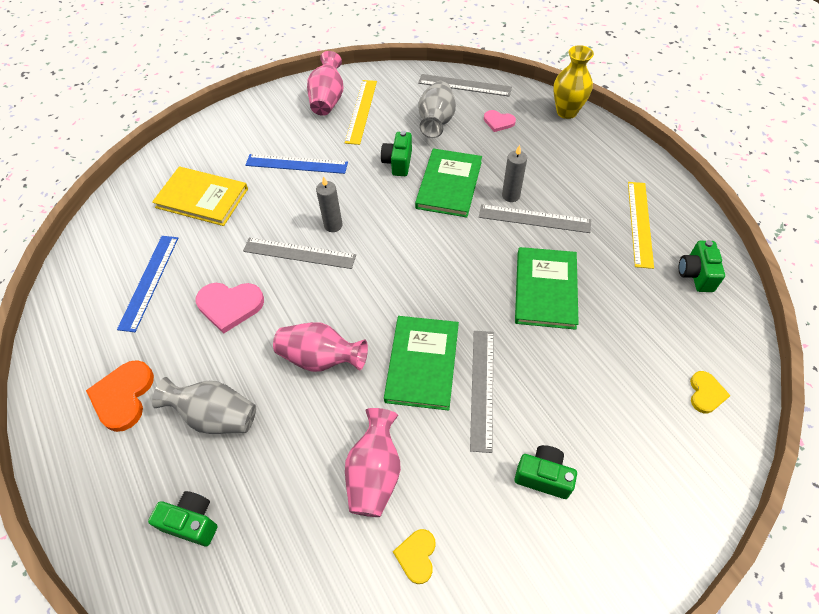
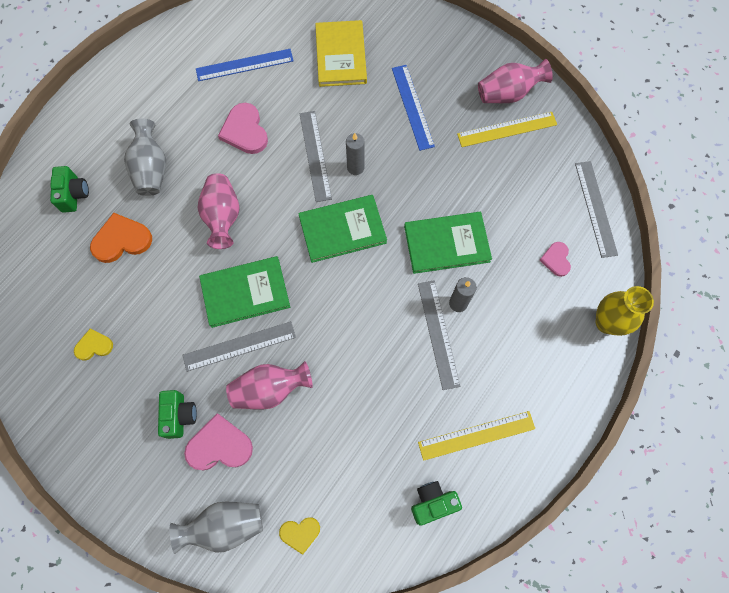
camera: 65 degrees right, 15 degrees up
(123, 396) = (146, 103): orange heart -> orange heart (121, 240)
(375, 473) = (143, 294): pink vase -> pink vase (270, 389)
(398, 163) = (454, 189): green camera -> none
(436, 121) = (527, 201): grey vase -> grey vase (225, 526)
(545, 289) = (358, 367): green book -> green book (342, 230)
(591, 443) = (219, 445): none -> pink heart

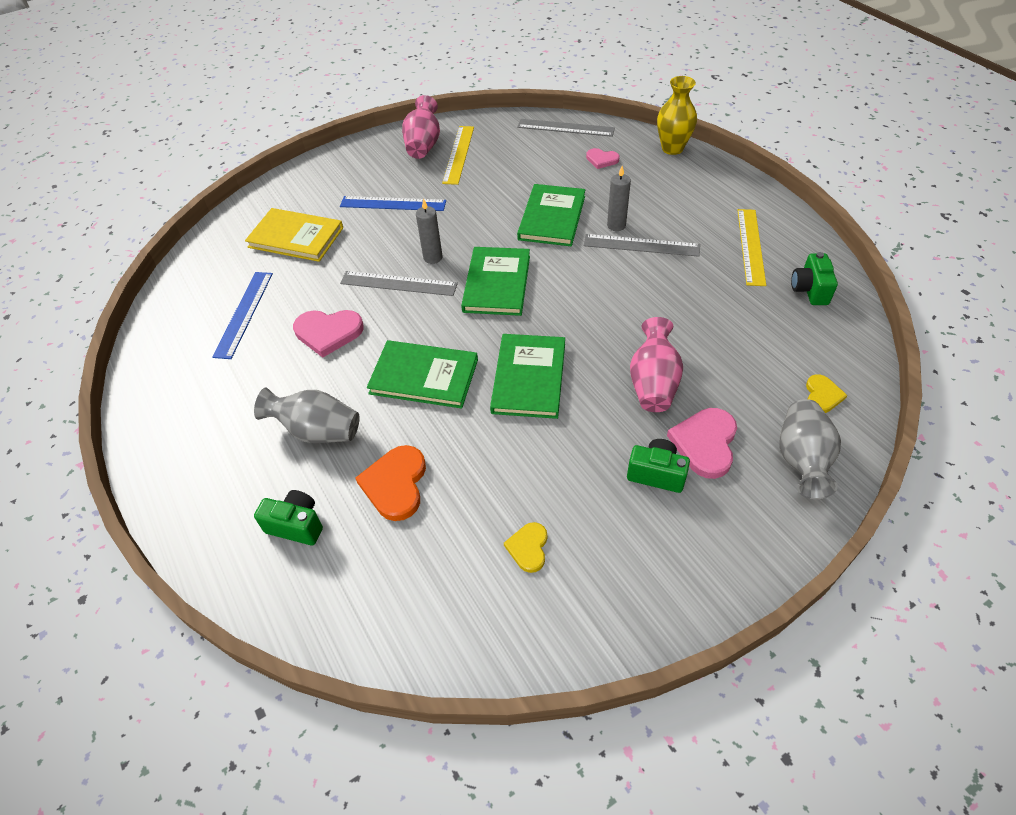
camera: 65 degrees left, 20 degrees down
(223, 217) = (424, 376): pink vase -> green book
(239, 346) = (591, 398): grey ruler -> none

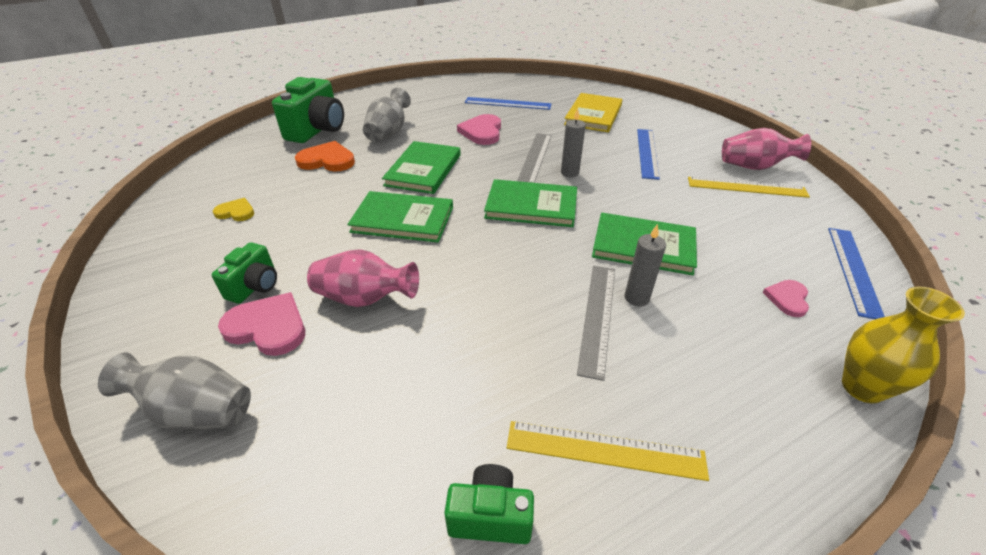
camera: 90 degrees right, 10 degrees down
(296, 525) = (317, 130): green camera -> green camera, size x1.78
(565, 128) = (853, 270): grey ruler -> blue ruler
(822, 395) = (274, 465): yellow heart -> none

